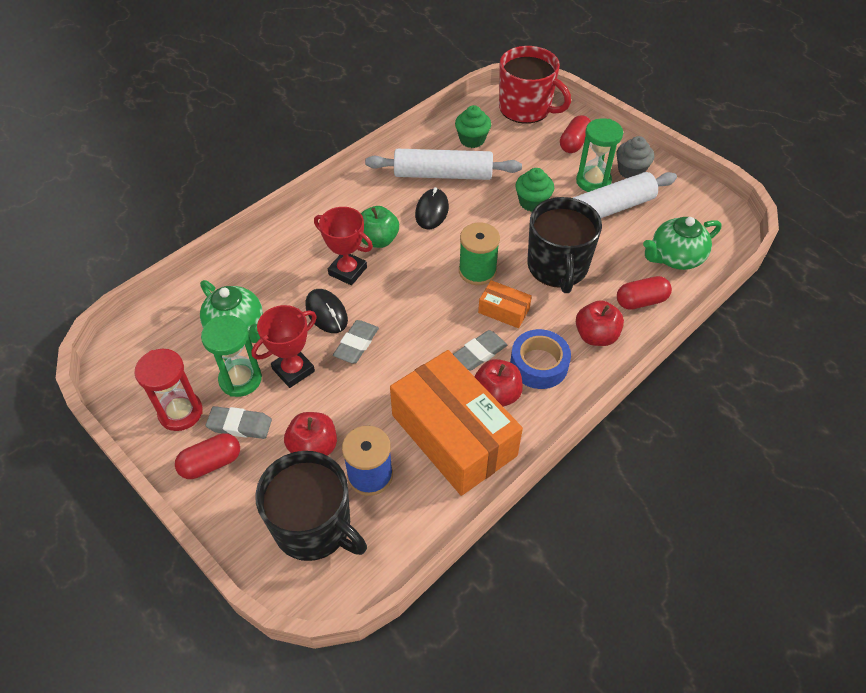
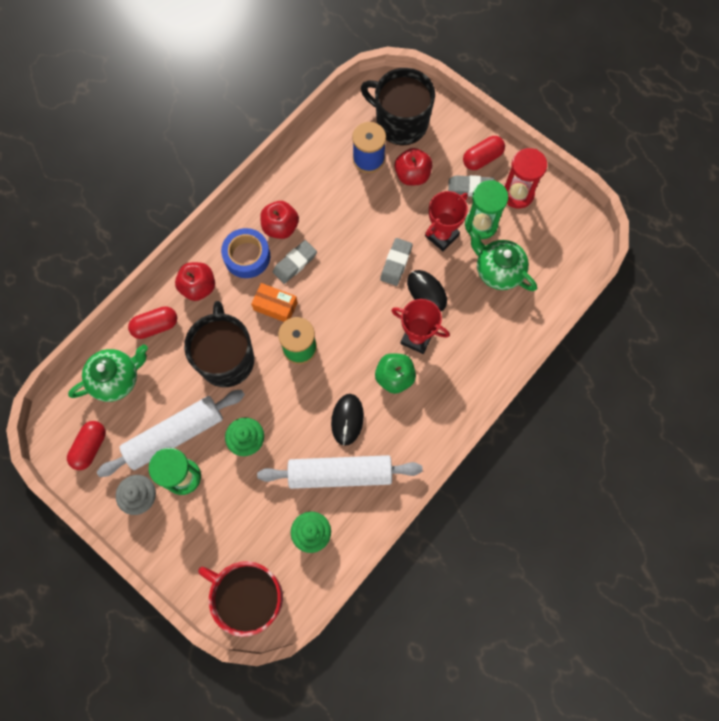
camera: 175 degrees right, 20 degrees up
(454, 435) = (311, 192): orange box -> none
(574, 143) = (198, 538): red capsule -> red capsule (90, 447)

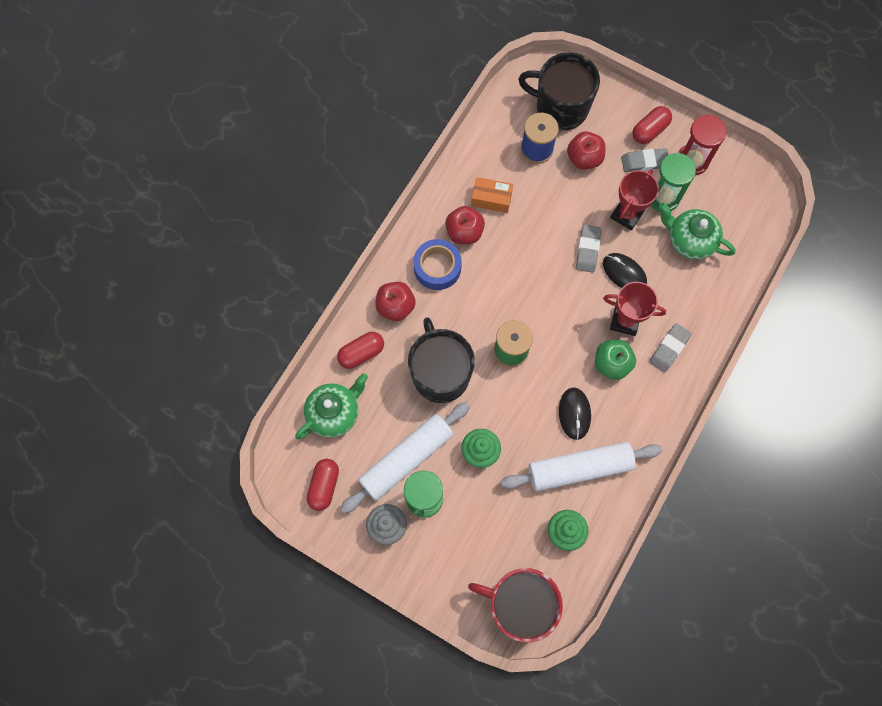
camera: 10 degrees left, 0 degrees up
(275, 306) = (477, 313): orange box -> orange box (491, 199)
(295, 263) = (487, 266): grey eraser -> grey eraser (669, 349)

